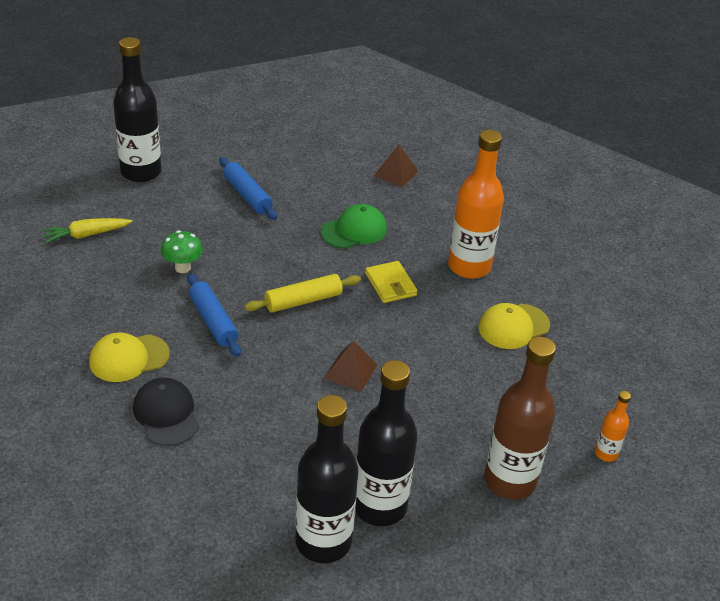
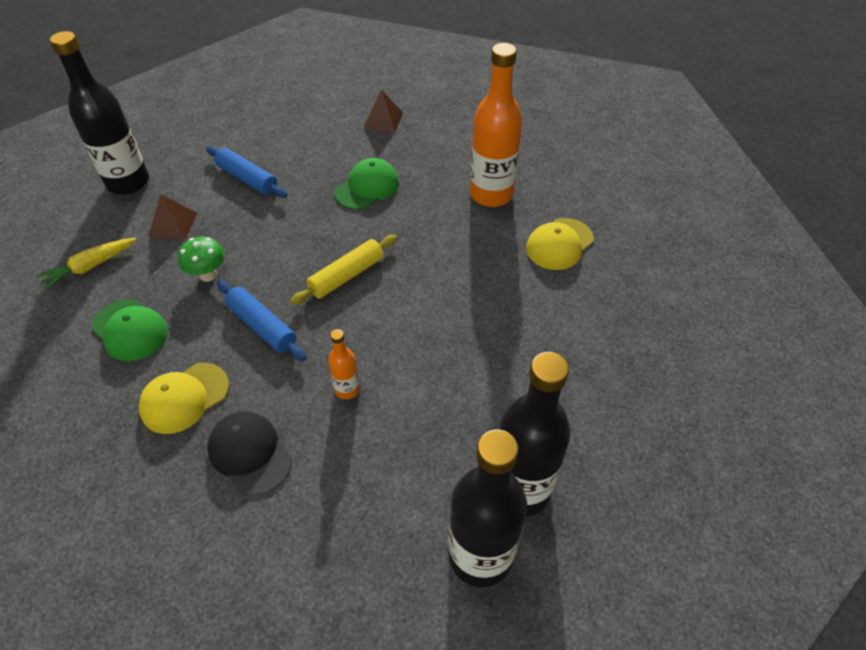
camera: 15 degrees left, 10 degrees up
(102, 294) = (130, 330): none -> green cap
(351, 371) = (426, 340): brown pyramid -> brown pyramid (173, 224)
(390, 284) = (425, 234): yellow wallet -> none
(509, 481) = (633, 413): brown bottle -> none
(606, 453) = (706, 352): orange bottle -> orange bottle (347, 389)

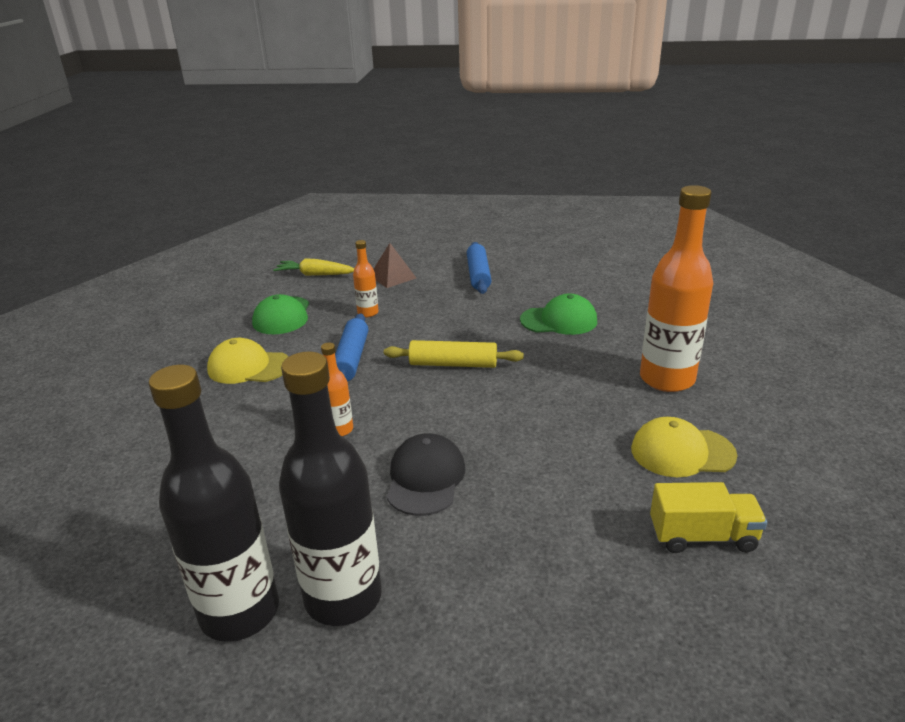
camera: 50 degrees right, 20 degrees down
(128, 182) = (403, 244): black bottle -> none
(208, 275) = (368, 313): green mushroom -> orange bottle
(249, 453) = (228, 421): black cap -> black cap (425, 478)
(383, 120) = (643, 286): brown pyramid -> none
(627, 292) = (702, 536): none -> yellow truck

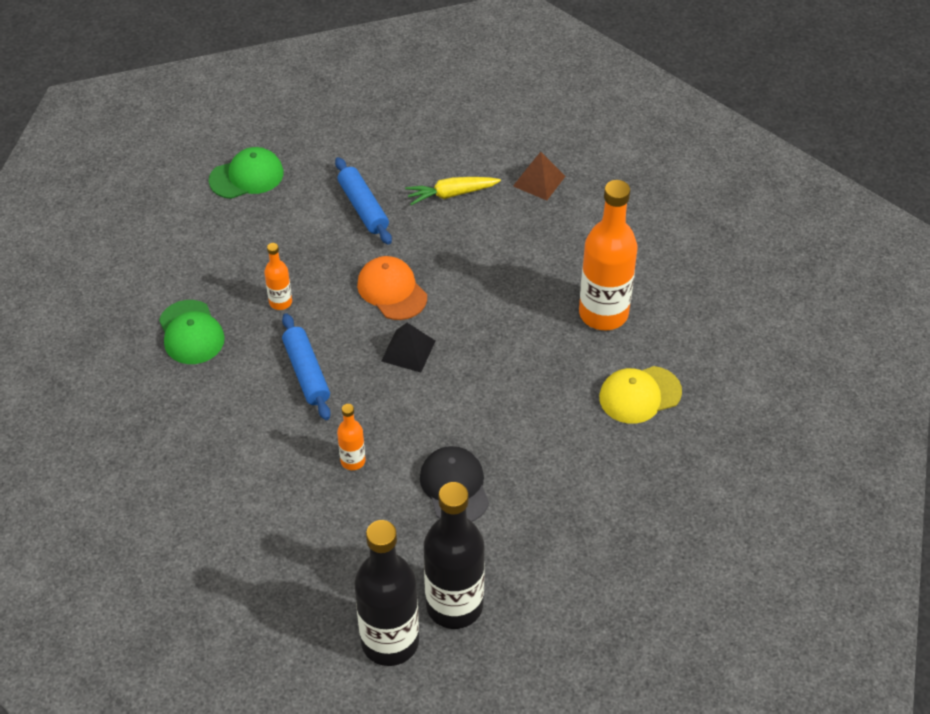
camera: 25 degrees left, 20 degrees up
(248, 367) = (212, 414): yellow cap -> none
(315, 275) = (179, 255): yellow carrot -> yellow carrot (451, 194)
(392, 277) = (270, 235): brown pyramid -> brown pyramid (539, 181)
(453, 364) = (408, 351): yellow rolling pin -> black pyramid
(467, 324) = (392, 290): none -> orange cap
(559, 320) = (479, 260): green cap -> green cap (247, 176)
(702, 536) = (675, 471): yellow truck -> none

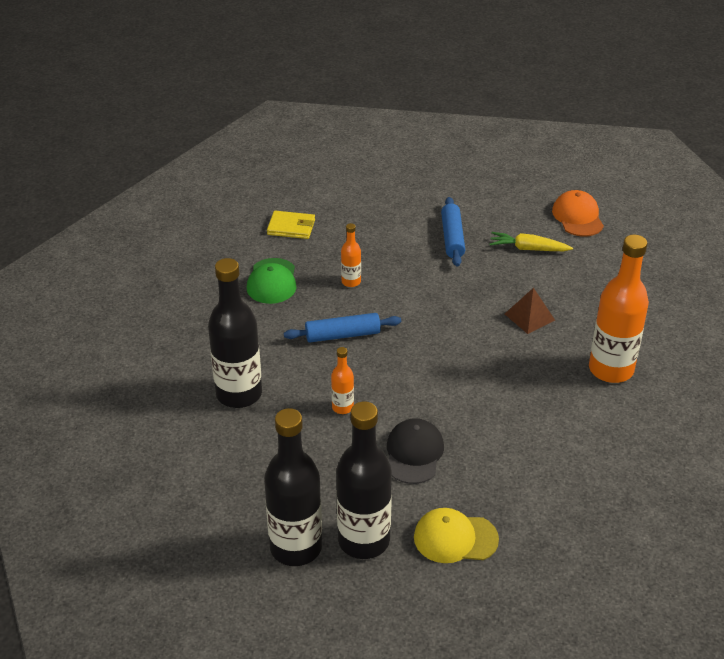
camera: 25 degrees right, 10 degrees down
(174, 254) = (291, 227): none -> yellow wallet
(231, 487) = (239, 394): none -> black bottle
(247, 176) = (375, 193): green cap -> none
(306, 373) = (342, 335): blue rolling pin -> blue rolling pin turned 75 degrees clockwise
(392, 290) = (442, 300): orange cap -> orange cap (577, 217)
(408, 351) = (431, 345): black pyramid -> none
(539, 181) = (607, 260): brown pyramid -> brown pyramid (529, 317)
(639, 395) = (610, 439): yellow cap -> yellow cap (455, 538)

